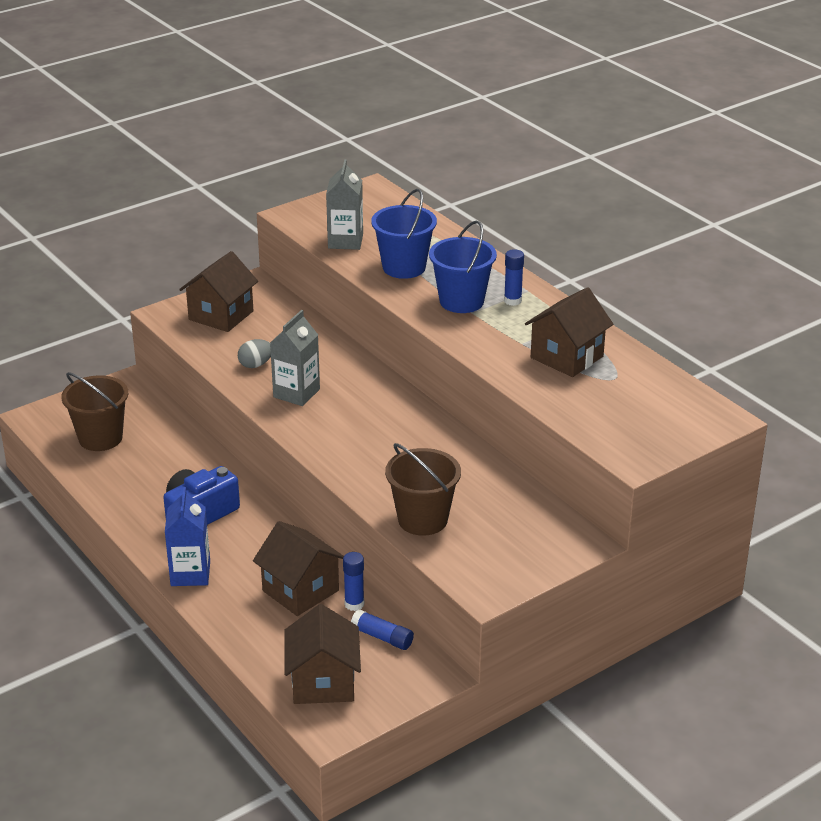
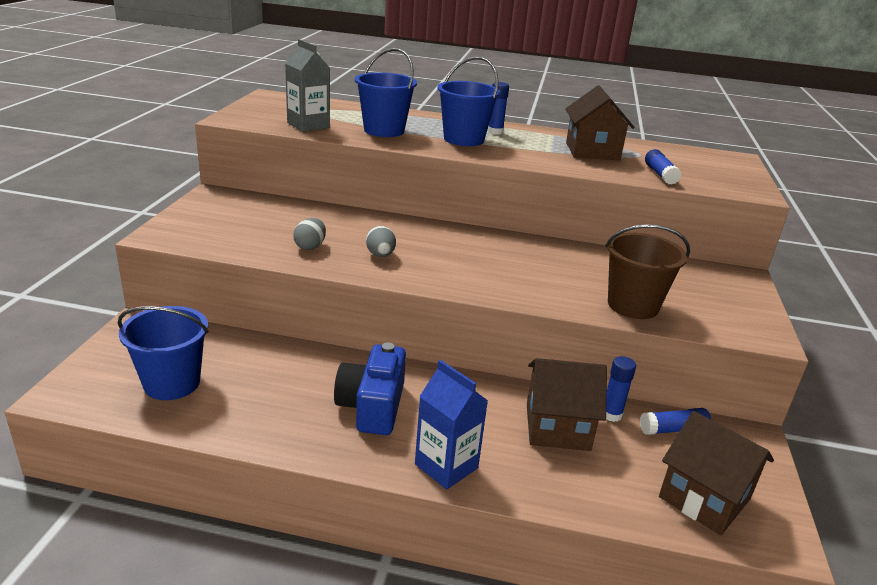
camera: 45 degrees left, 5 degrees down
(100, 438) = (172, 383): brown bucket -> blue bucket
(221, 315) = (219, 222): brown house -> none
(296, 393) = (380, 255): grey carton -> grey egg
(577, 407) = (660, 174): none -> blue glue stick

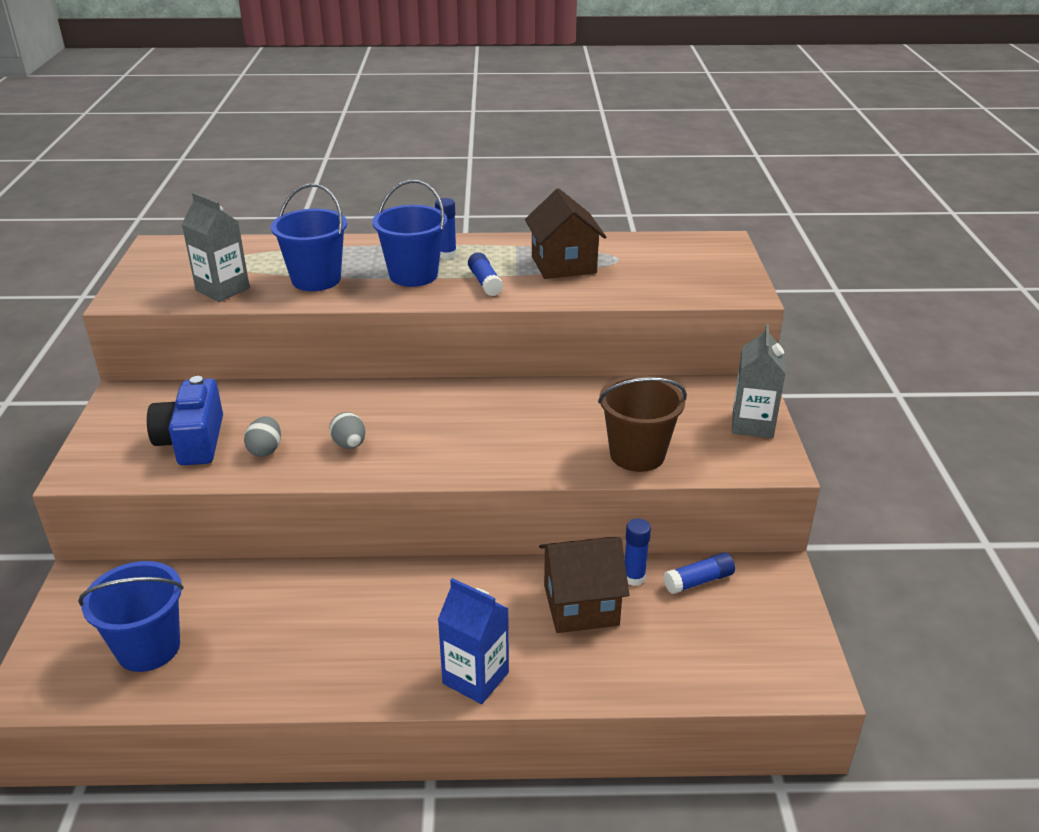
camera: 10 degrees left, 5 degrees up
(372, 406) = (380, 625): blue camera -> blue camera (192, 441)
(660, 174) = (643, 287): blue glue stick -> blue glue stick (485, 282)
(704, 498) = (738, 652): brown house -> none
(745, 302) = (752, 424): none -> grey carton

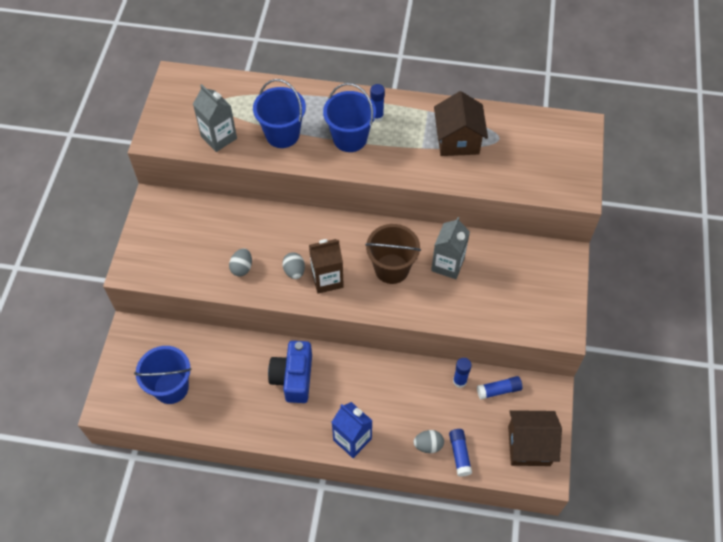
camera: 10 degrees right, 25 degrees up
(192, 441) = (197, 253): blue camera -> blue camera (293, 377)
(402, 448) = (327, 279): none -> brown carton
(485, 282) = (398, 154): blue glue stick -> blue glue stick (459, 454)
(581, 605) = (423, 397): brown house -> brown house (529, 446)
(607, 668) = (428, 445): none -> grey egg
(637, 454) = (475, 308): brown bucket -> brown bucket (391, 269)
(752, 424) = (559, 292): grey carton -> grey carton (447, 264)

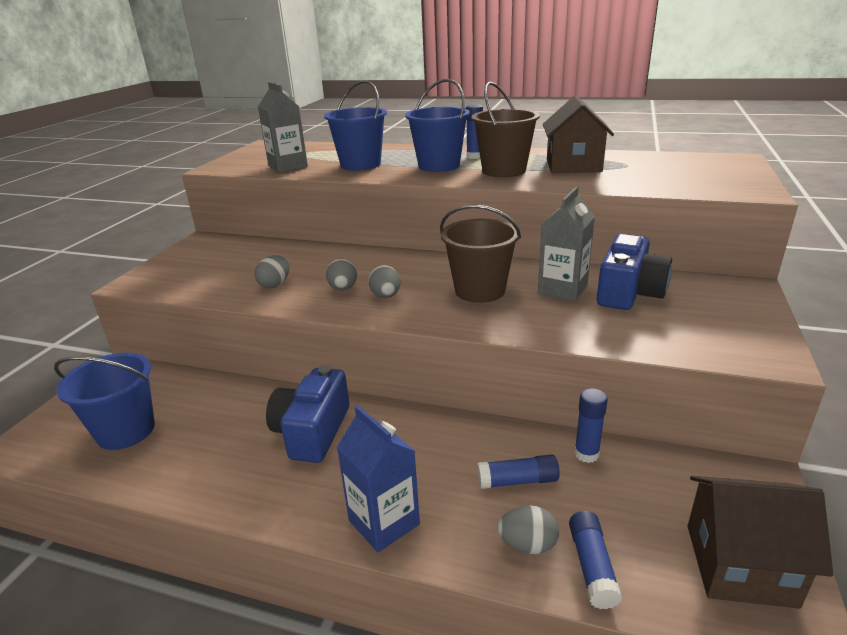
camera: 10 degrees right, 30 degrees down
(327, 279) = (385, 296): brown carton -> grey egg
(403, 150) = (504, 171): none -> brown bucket
(491, 266) = (629, 292): none -> blue camera
(499, 390) = (659, 471): blue glue stick -> blue glue stick (517, 481)

